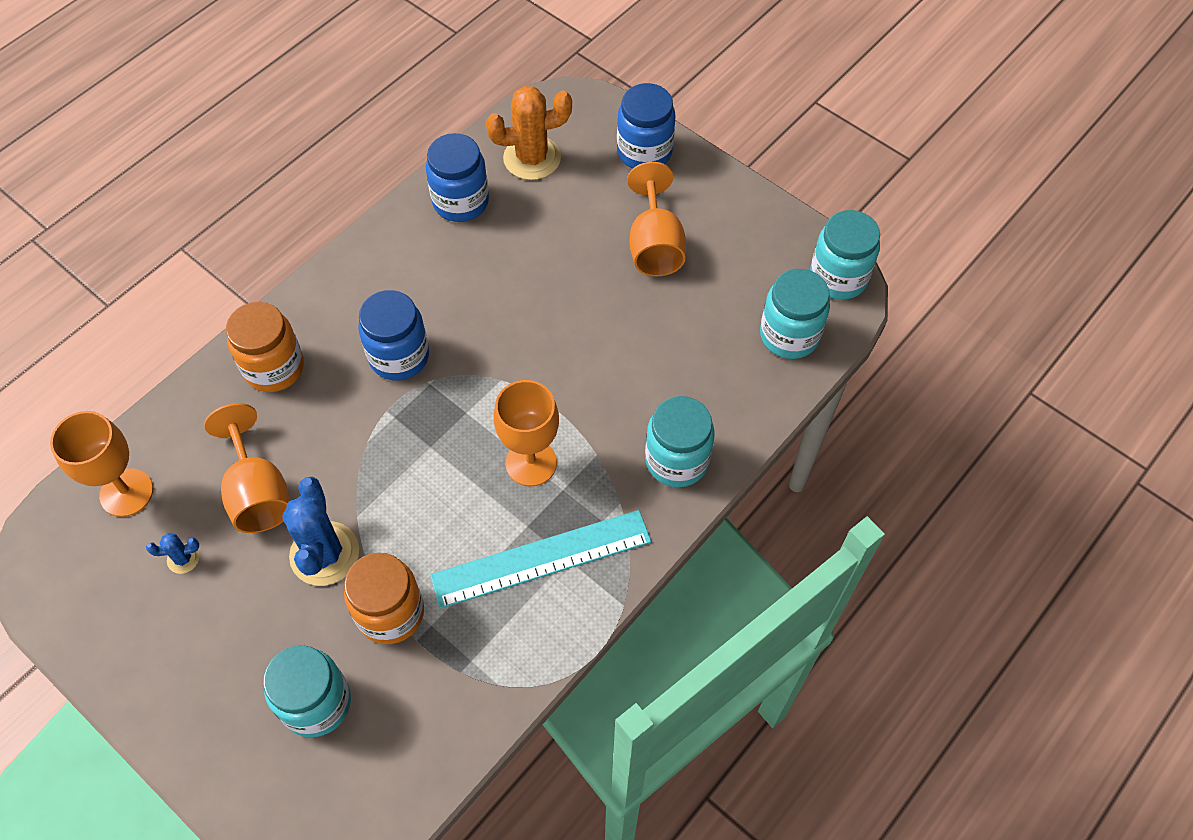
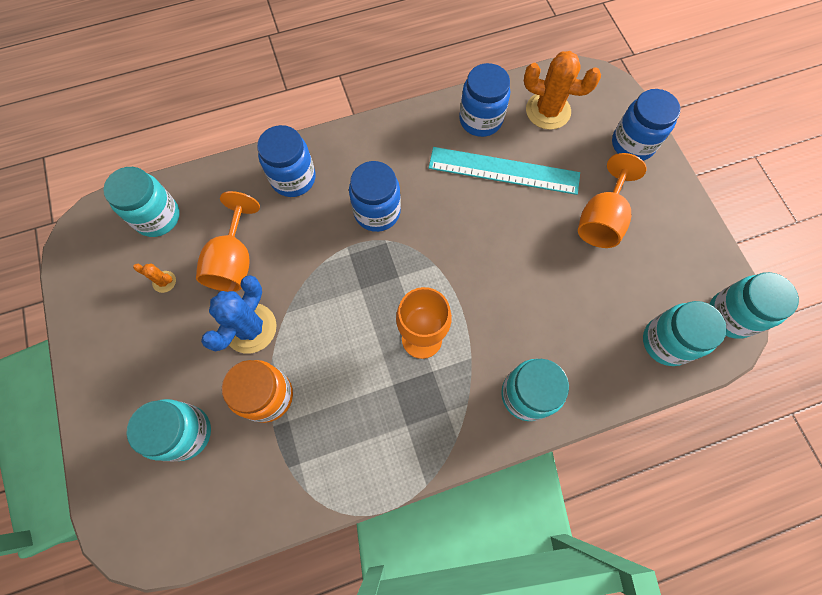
camera: 30 degrees right, 10 degrees up
(126, 492) = (157, 217): orange goblet -> turquoise jar
(183, 559) = (164, 282): blue cactus -> orange cactus
(274, 368) = (293, 178): orange jar -> blue jar
(541, 558) = (389, 415): turquoise ruler -> turquoise ruler (504, 170)

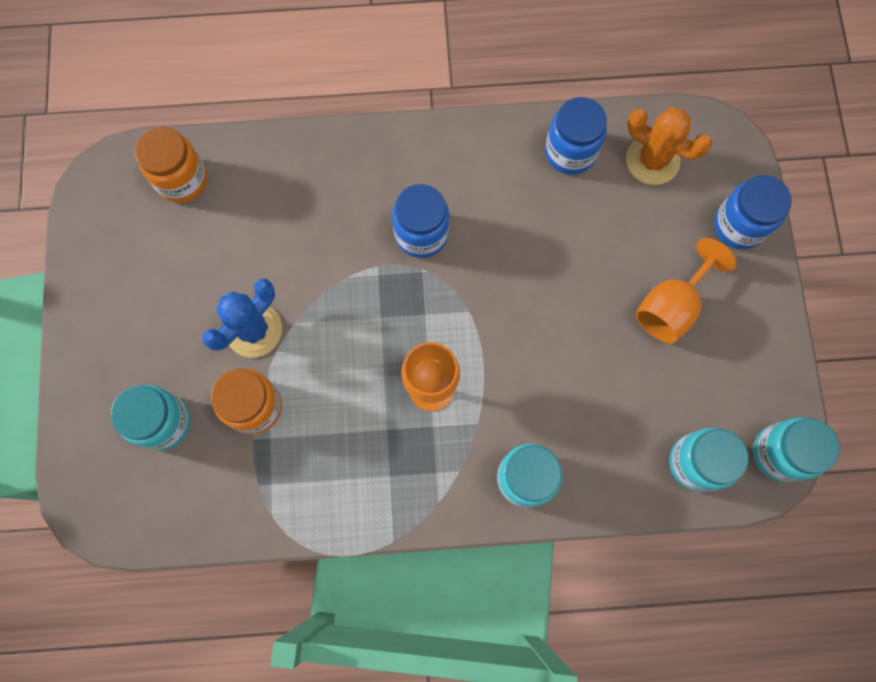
camera: 15 degrees right, 5 degrees up
(157, 217) = (182, 180): turquoise jar -> orange jar
(164, 282) = (175, 255): orange cactus -> none
(234, 261) = (253, 251): orange goblet -> none
(293, 178) = (339, 171): blue jar -> none
(504, 170) = (578, 221): turquoise ruler -> none

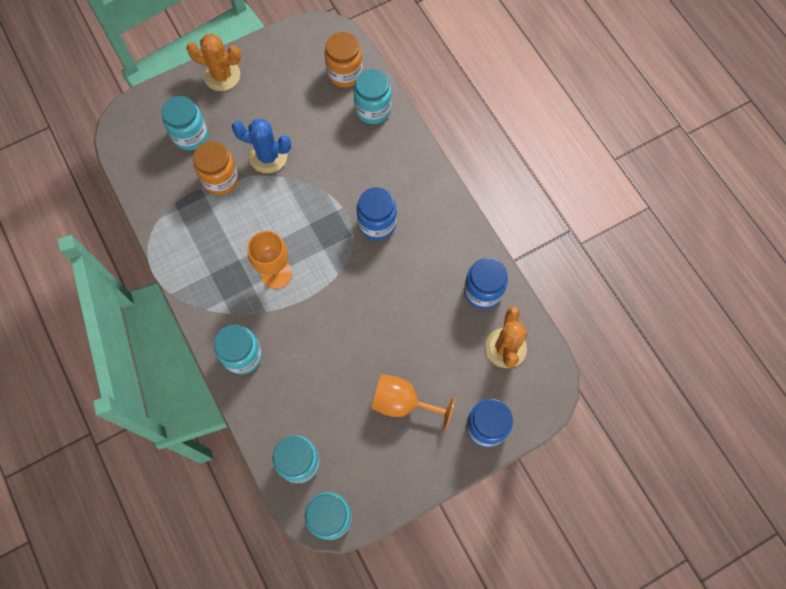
camera: 65 degrees right, 5 degrees down
(92, 341) = (222, 75): none -> orange cactus
(256, 168) = (373, 109): none -> turquoise jar

